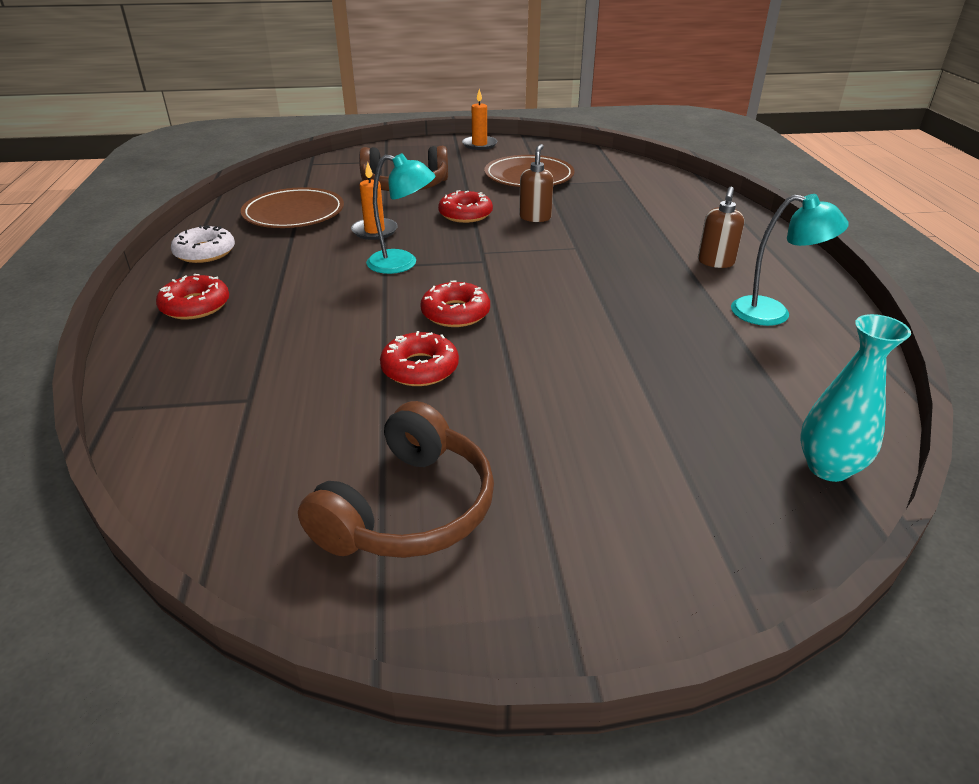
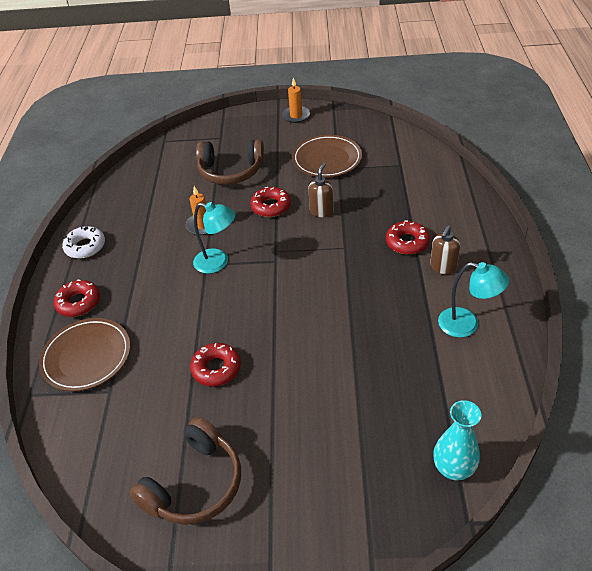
camera: 10 degrees right, 10 degrees up
(294, 213) = (147, 203): brown plate -> brown plate (87, 357)
(455, 313) = (247, 316): red donut -> red donut (407, 242)

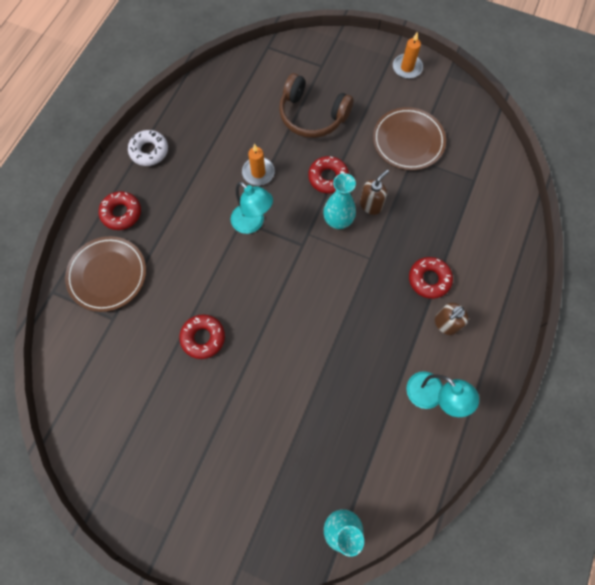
camera: 20 degrees right, 25 degrees up
(195, 484) = (142, 439): brown headphones -> none
(298, 232) = (338, 220): none -> turquoise vase

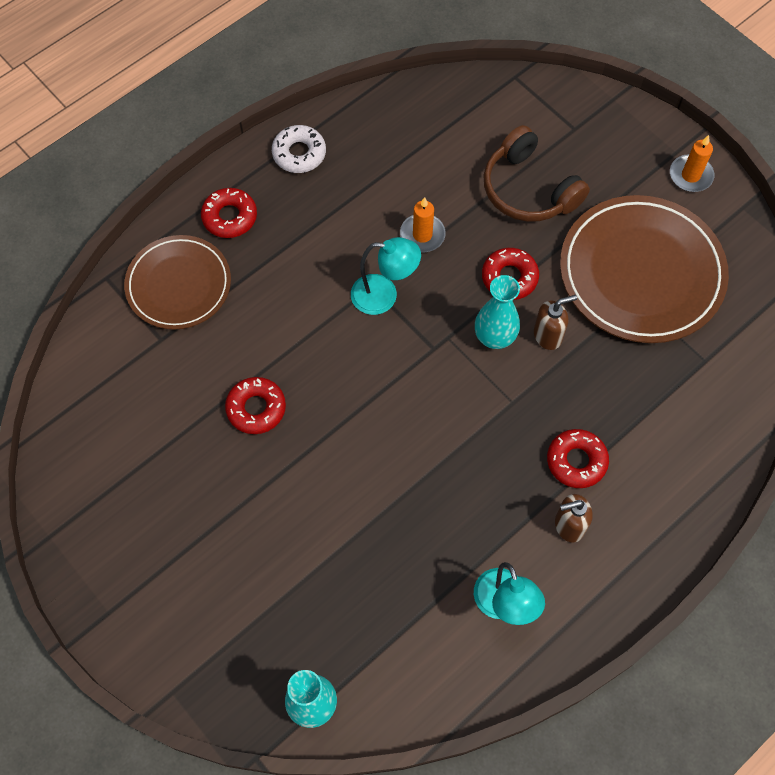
camera: 25 degrees right, 5 degrees down
(252, 223) = (384, 295): turquoise lamp -> turquoise lamp turned 60 degrees counterclockwise
(408, 141) = (641, 273): brown plate -> brown plate, size x1.58

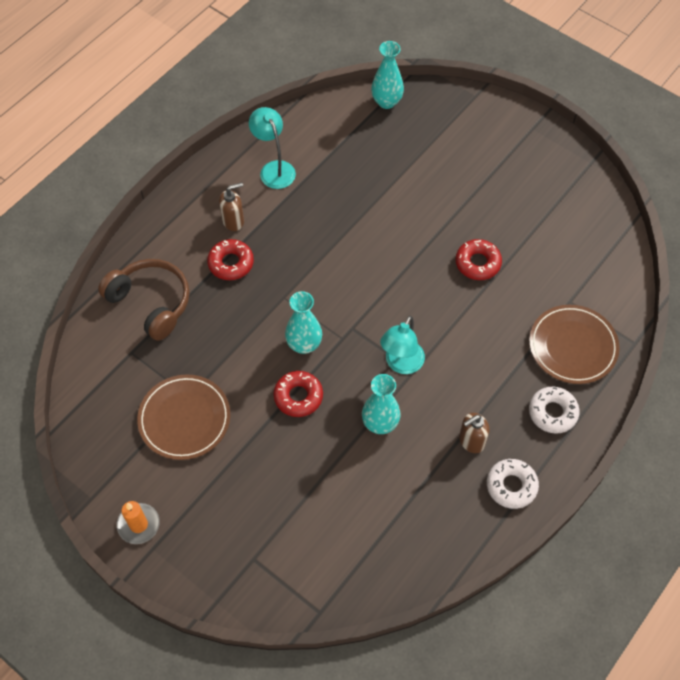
camera: 170 degrees right, 5 degrees down
(230, 217) = (552, 412): red donut -> white donut
(384, 295) = (401, 364): turquoise lamp -> turquoise lamp turned 60 degrees counterclockwise
(422, 235) = (380, 423): orange candle -> turquoise vase
(528, 189) = (291, 484): brown headphones -> brown headphones (151, 302)
(548, 335) = (260, 352): brown soap dispenser -> brown soap dispenser (471, 441)
(641, 273) = (184, 419): brown plate -> brown plate, size x0.63

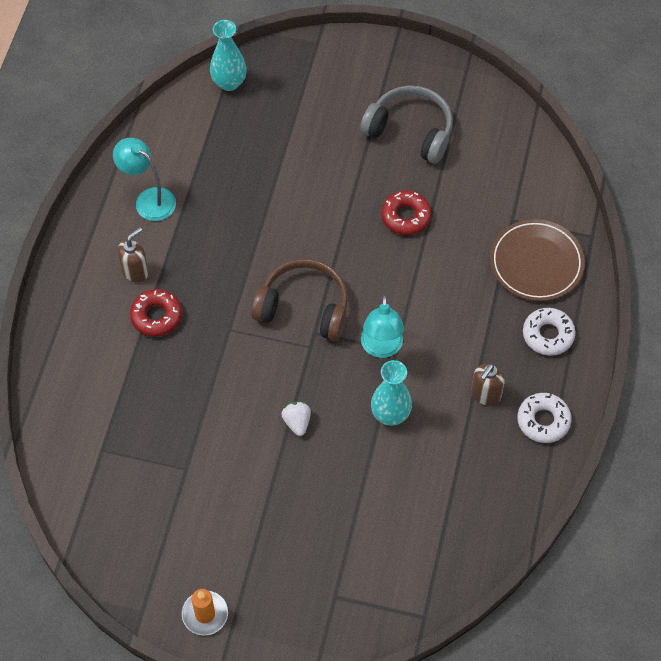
camera: 25 degrees left, 0 degrees up
(151, 302) = (95, 390): brown headphones -> brown headphones (304, 307)
(184, 419) = (194, 492): brown plate -> none
(298, 396) = (297, 422): red donut -> white strawberry
(304, 344) = (275, 368): turquoise vase -> none
(517, 195) = (410, 131): none -> grey headphones

